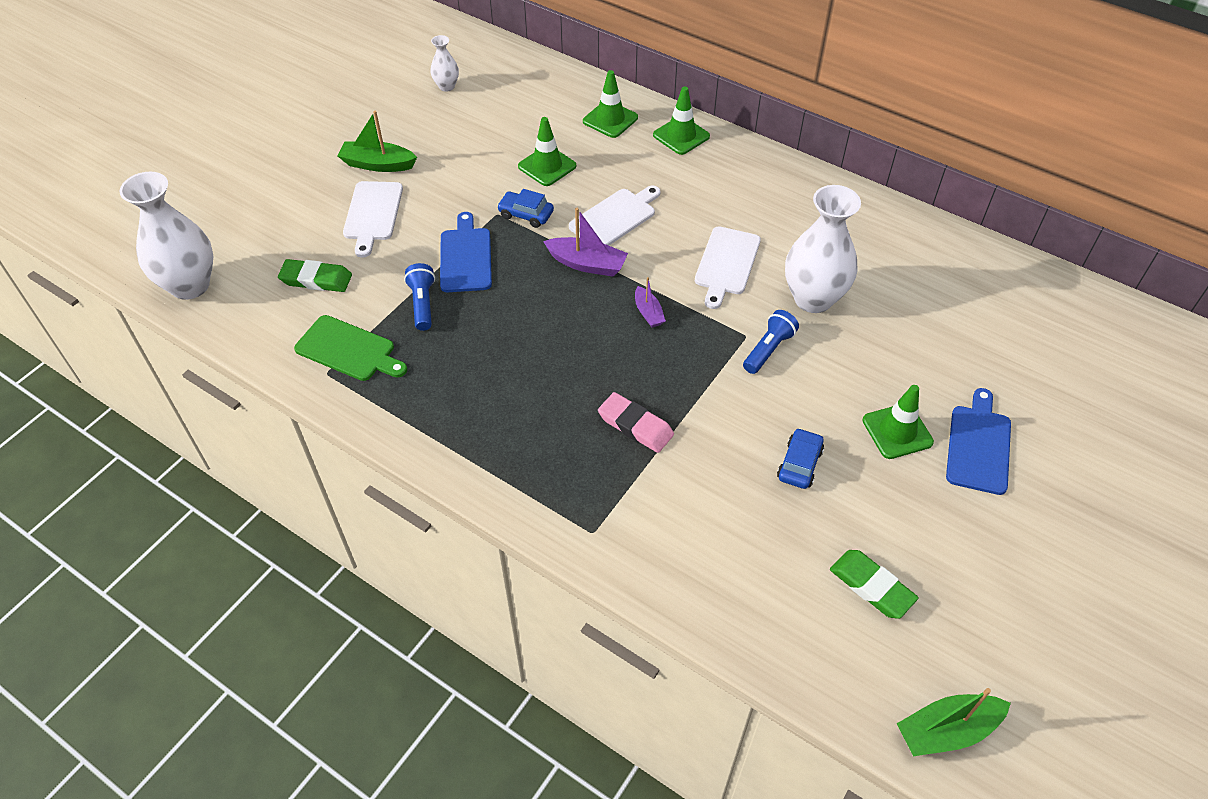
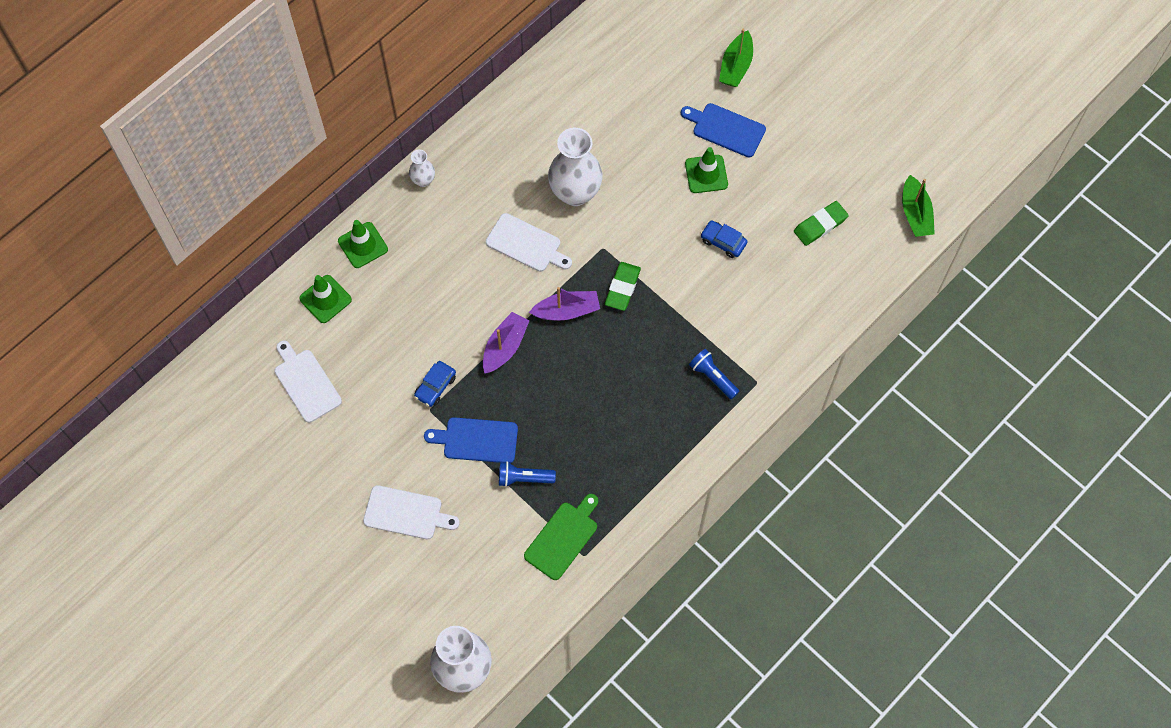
camera: 80 degrees left, 15 degrees up
(316, 279) = (478, 562): green eraser -> green eraser (622, 288)
(378, 164) = (339, 506): green boat -> green boat (736, 66)
(446, 86) = (237, 437): white vase -> white vase (423, 180)
(547, 166) = (377, 361): green traffic cone -> none
(615, 217) = (455, 317): white cutting board -> white cutting board (306, 383)
(635, 426) = (673, 340): pink eraser -> none
(648, 313) = (567, 311): purple boat -> purple boat, size x1.65
(768, 349) = (619, 236): blue flashlight -> blue flashlight (713, 377)

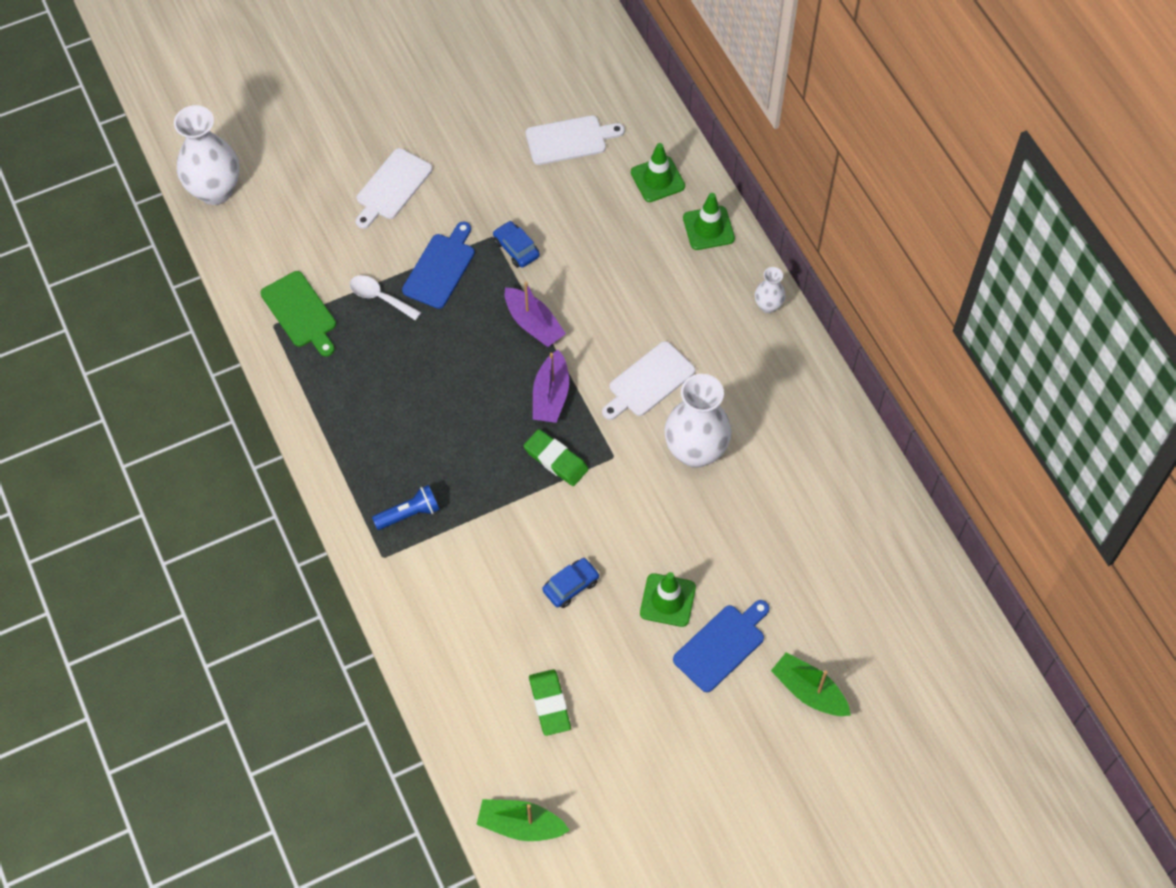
camera: 110 degrees right, 5 degrees down
(524, 478) = (380, 297): blue flashlight -> white spoon

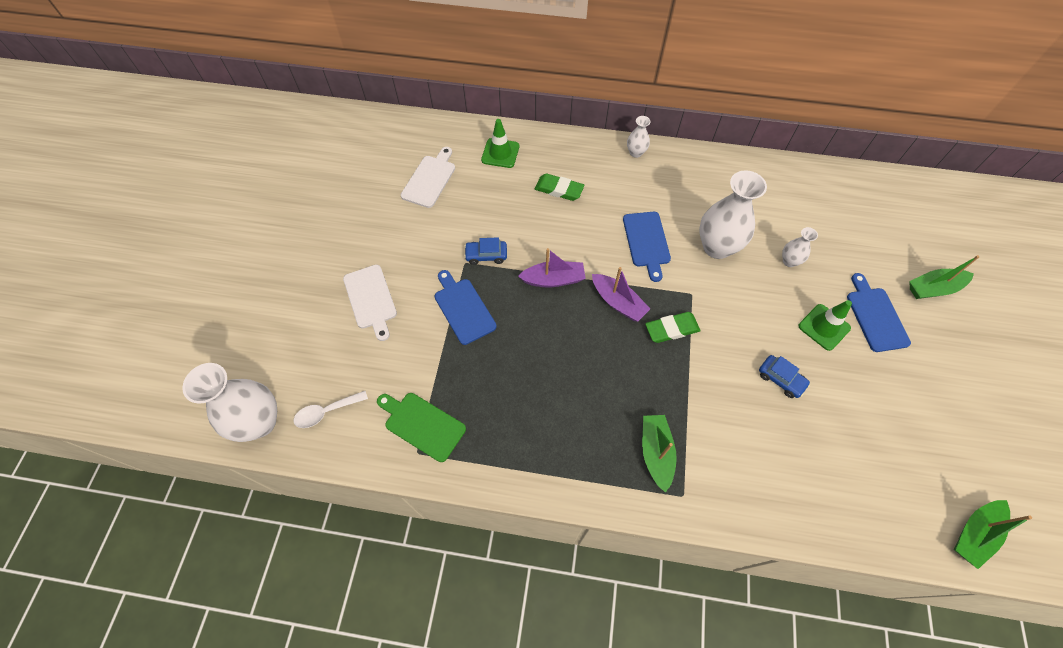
camera: 55 degrees left, 0 degrees up
(300, 312) = (422, 425): green cutting board -> green cutting board turned 150 degrees counterclockwise
(380, 297) = (455, 362): white spoon -> white spoon (326, 412)
(409, 514) = (656, 453): blue flashlight -> green boat
(550, 704) = (874, 450): green eraser -> green eraser (559, 189)
(571, 586) = (781, 379): blue car -> blue car turned 135 degrees clockwise
(649, 381) = (647, 242): white cutting board -> blue cutting board
(708, 228) = (557, 149): green traffic cone -> none
(732, 530) = (789, 261): none -> white vase

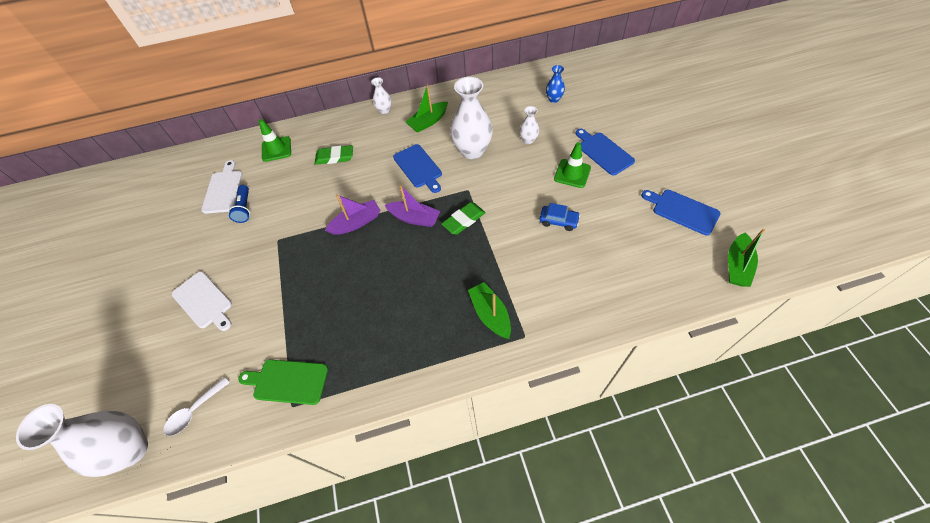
camera: 20 degrees left, 5 degrees down
(444, 211) = (244, 208): none -> blue flashlight
(463, 309) = (289, 275): blue cutting board -> blue cutting board (682, 211)
(486, 255) = (293, 227): blue car -> none
(844, 220) = (553, 99): none -> blue vase
(933, 288) = (632, 119): green boat -> green boat (428, 122)

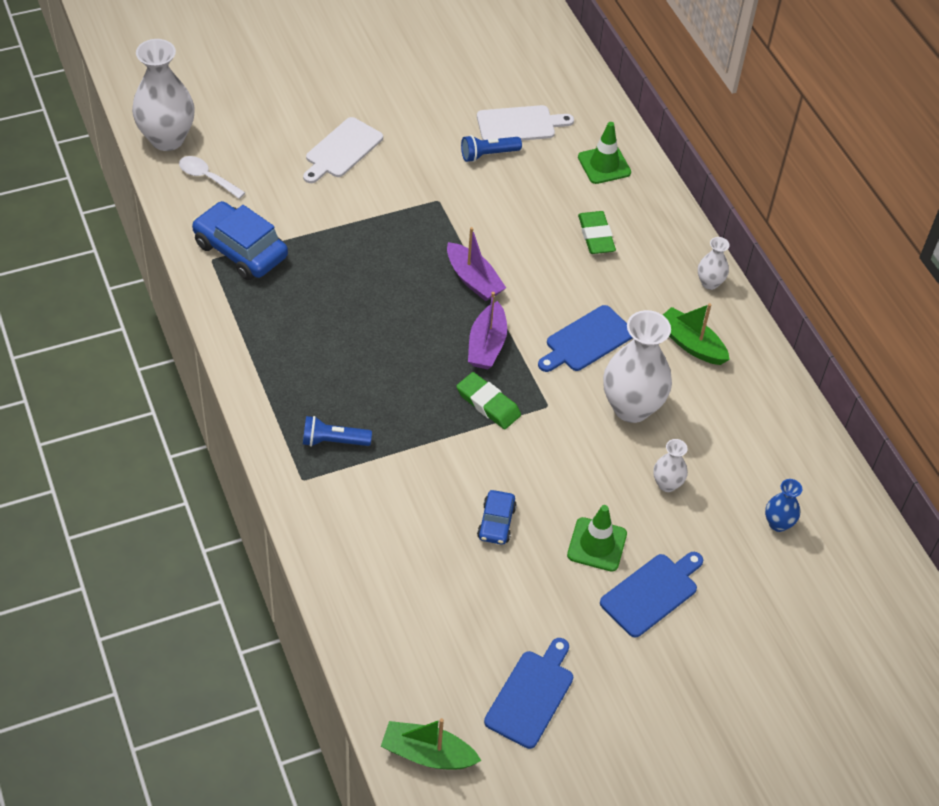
camera: 75 degrees right, 5 degrees down
(288, 381) = (240, 250): green cutting board -> blue car
(490, 314) = (333, 441): green boat -> blue flashlight

